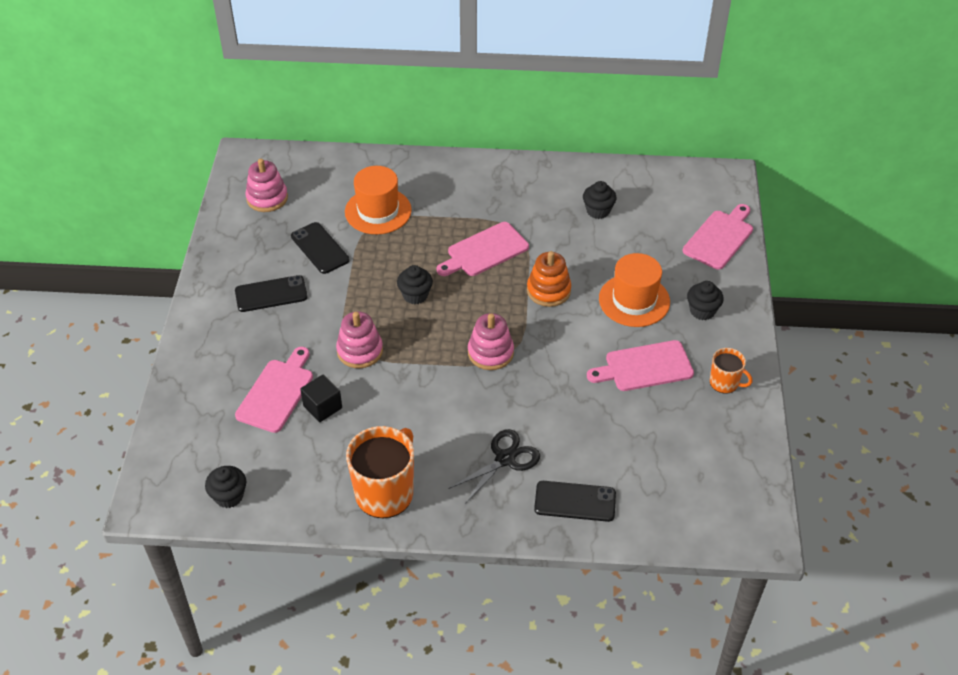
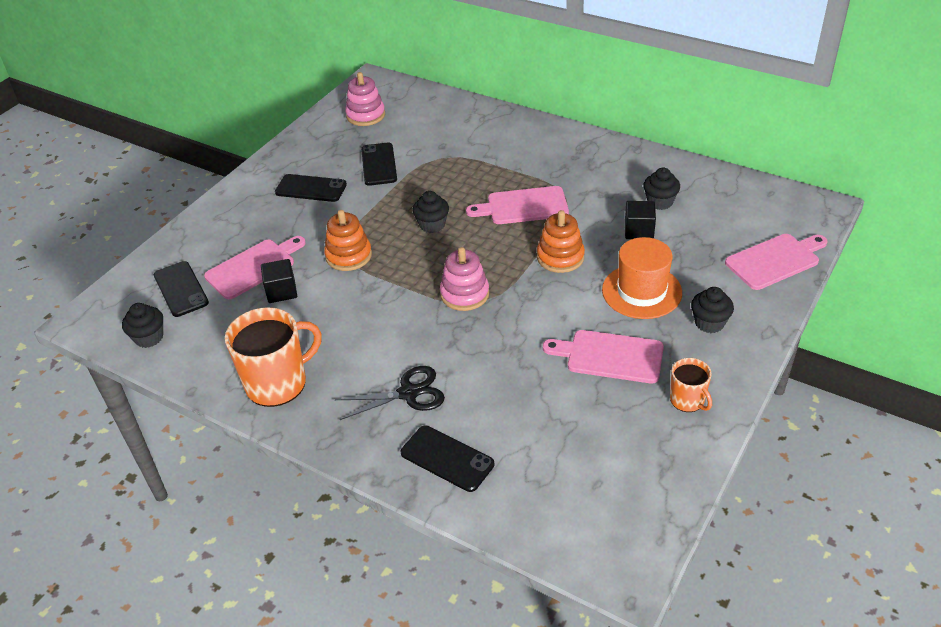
camera: 30 degrees right, 5 degrees down
(221, 439) = (180, 289): none -> black phone
(360, 351) = (348, 256): pink stacking toy -> orange stacking toy
(378, 211) = (451, 149): orange hat -> none
(597, 244) = (639, 231): none -> black cube

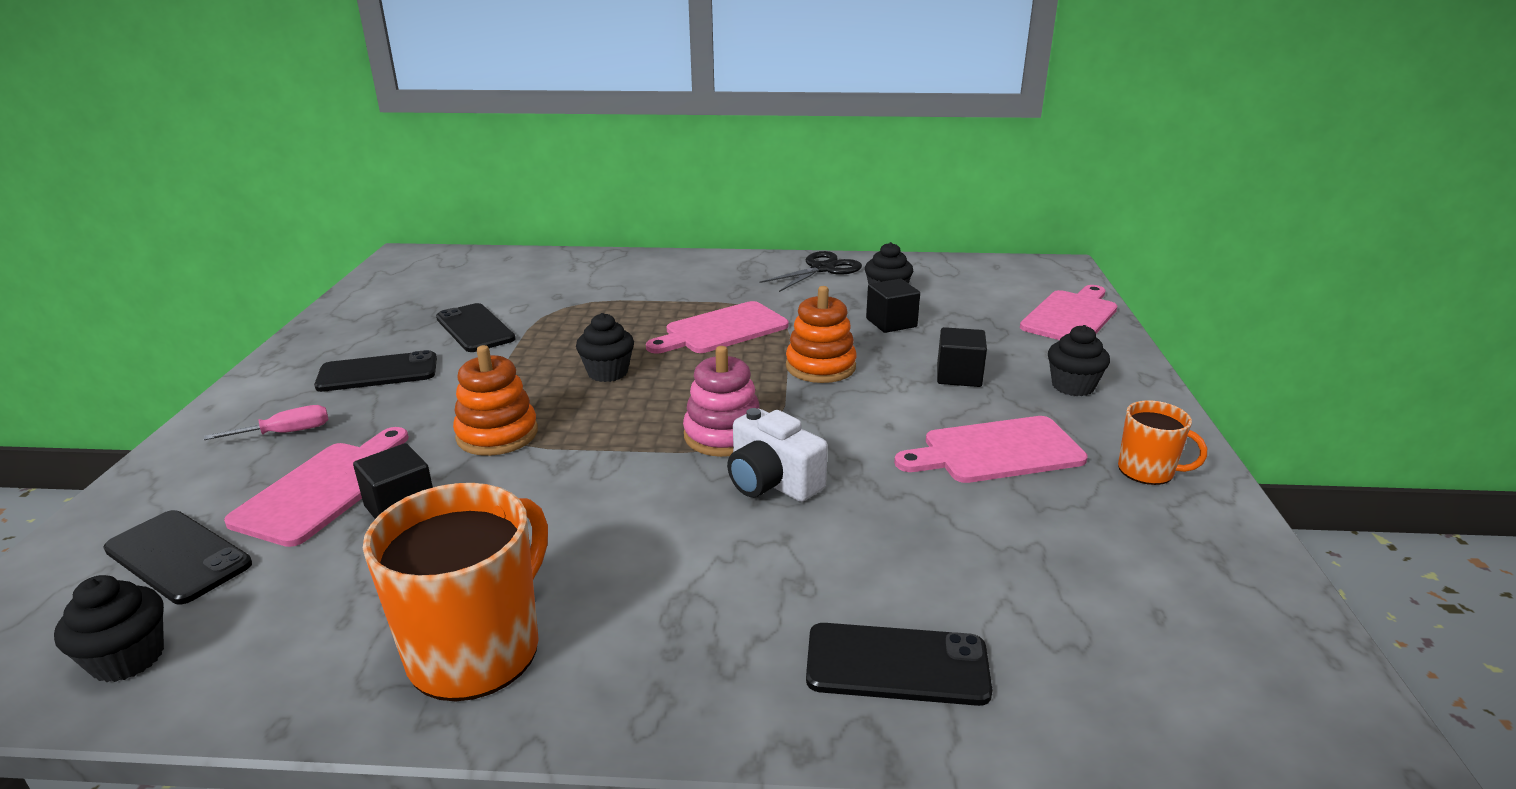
camera: 30 degrees left, 15 degrees down
(250, 222) = (286, 433): none -> pink screwdriver
(365, 115) = (419, 287): pink stacking toy -> none
(408, 393) = (743, 587): black scissors -> black scissors (822, 269)
(467, 335) = (772, 482): none -> white camera
(641, 291) = (959, 376): orange hat -> black cube

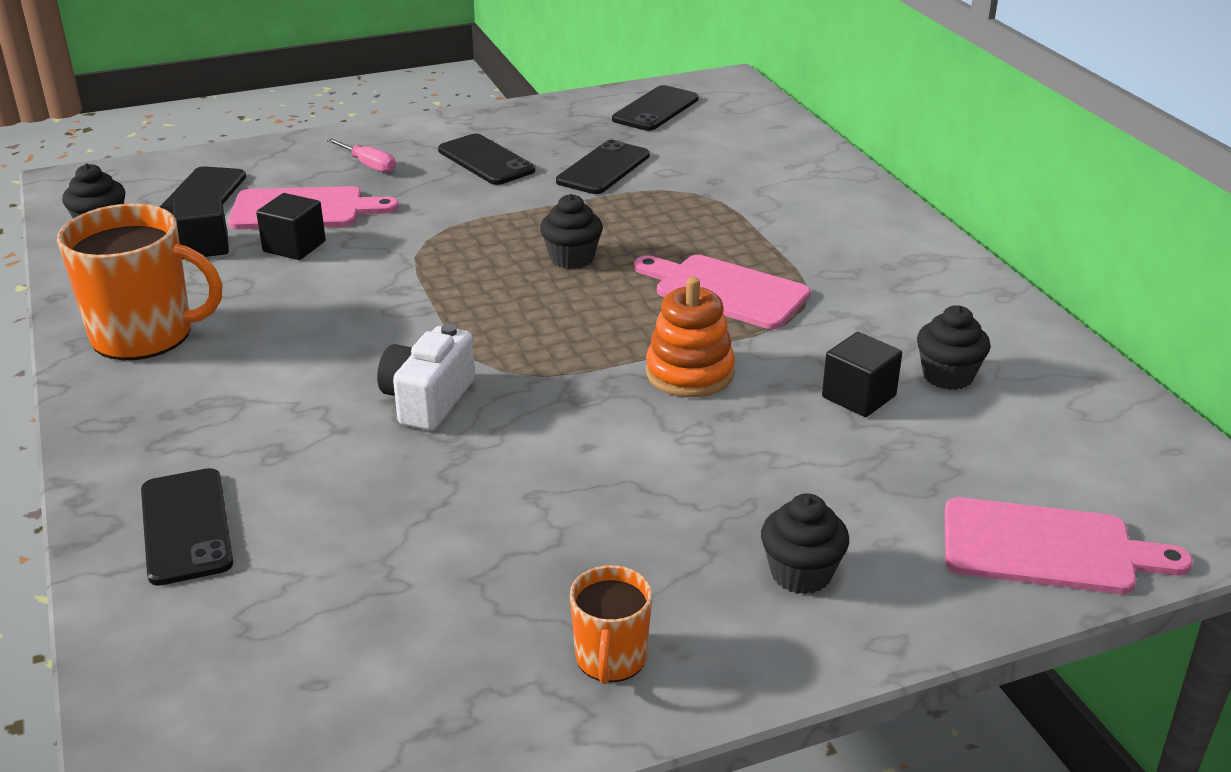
camera: 65 degrees right, 5 degrees up
(406, 288) = (655, 109): none -> black phone
(497, 434) = (422, 245): orange stacking toy -> none
(723, 435) = (496, 353): pink stacking toy -> none
(822, 269) = (977, 311): black scissors -> none
(959, 376) = (750, 474): black cube -> black cube (205, 247)
(996, 451) = (579, 531): pink cutting board -> none

